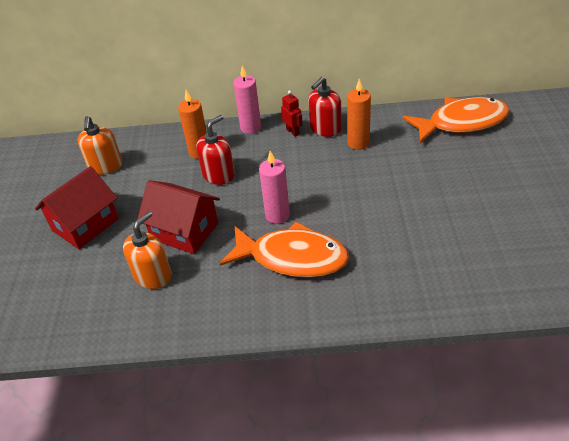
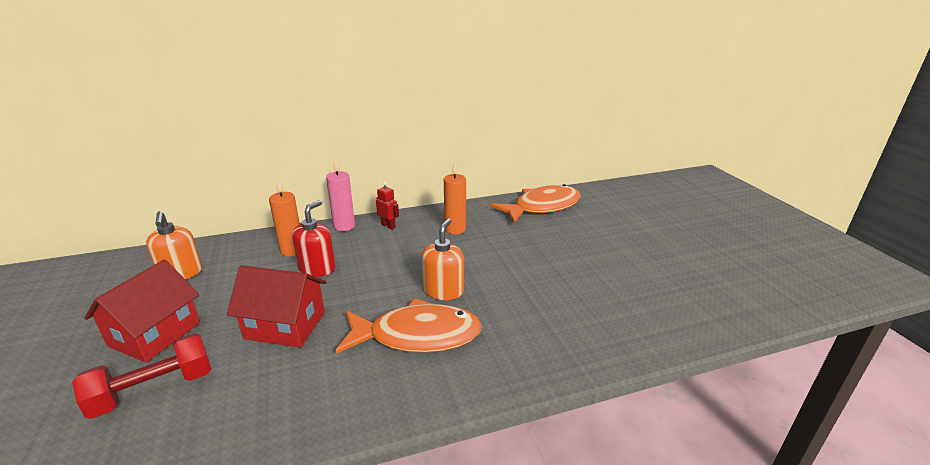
camera: 20 degrees left, 15 degrees down
(84, 274) = (154, 390): none -> red dumbbell
(153, 276) = (250, 378): orange soap dispenser -> orange soap dispenser (443, 290)
(277, 215) = (390, 297): pink candle -> none
(325, 128) = (419, 221): red soap dispenser -> none

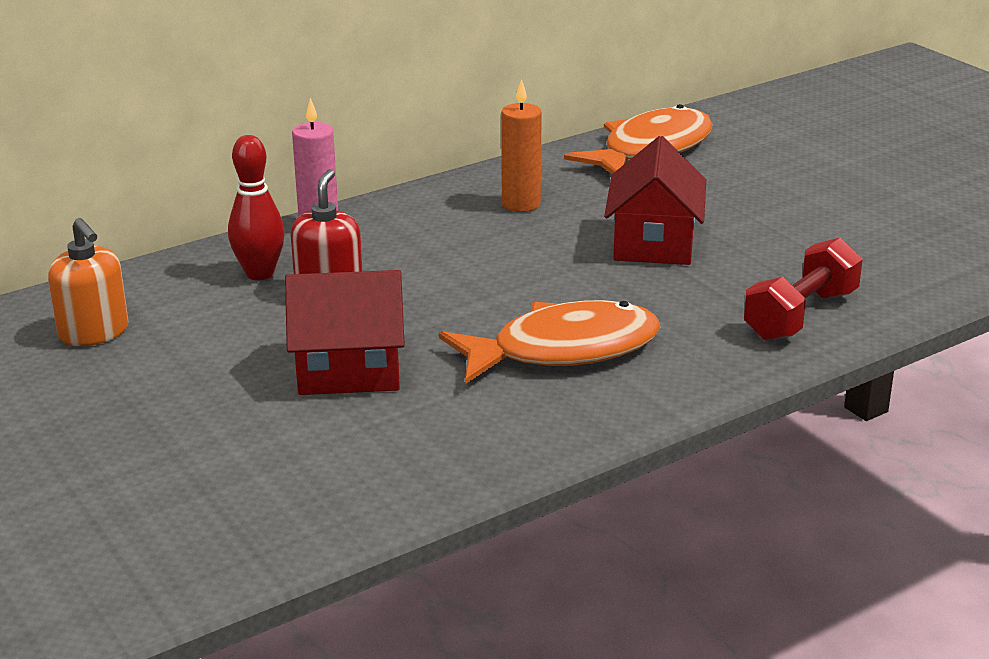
camera: 15 degrees left, 0 degrees up
(154, 390) = (224, 468): red dumbbell -> red dumbbell (800, 315)
(155, 334) = (148, 412): red house -> red house (654, 243)
(292, 250) = (260, 274): orange candle -> red bowling pin
(388, 226) = (399, 214): red robot -> none
(443, 290) = (563, 291): orange soap dispenser -> none

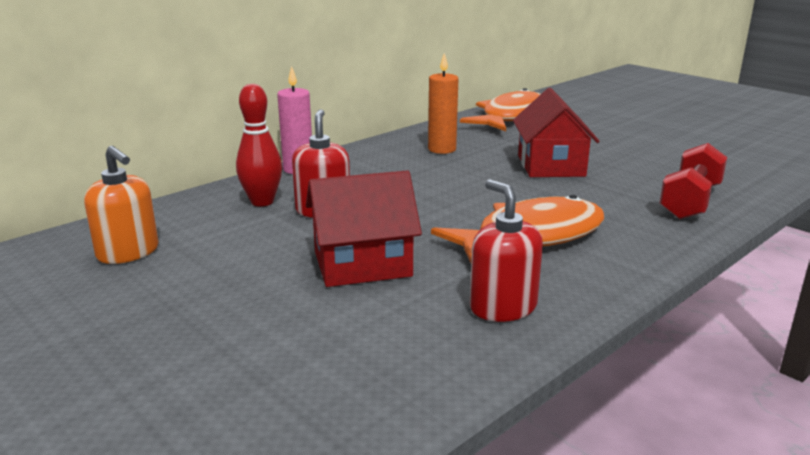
camera: 10 degrees left, 5 degrees down
(480, 436) = (502, 307): none -> red soap dispenser

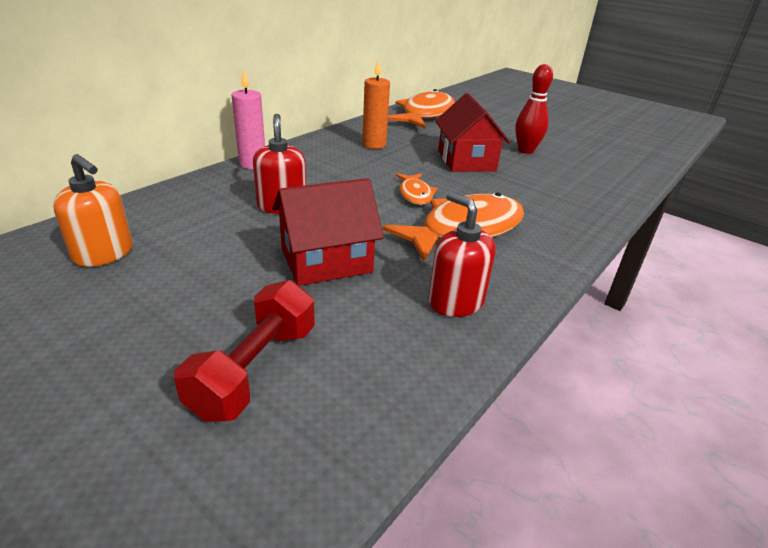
camera: 10 degrees left, 10 degrees up
(262, 202) = (225, 197): red bowling pin -> red bowling pin (525, 150)
(479, 200) = (415, 194): none -> orange fish
(690, 201) = (582, 194): red dumbbell -> red dumbbell (255, 369)

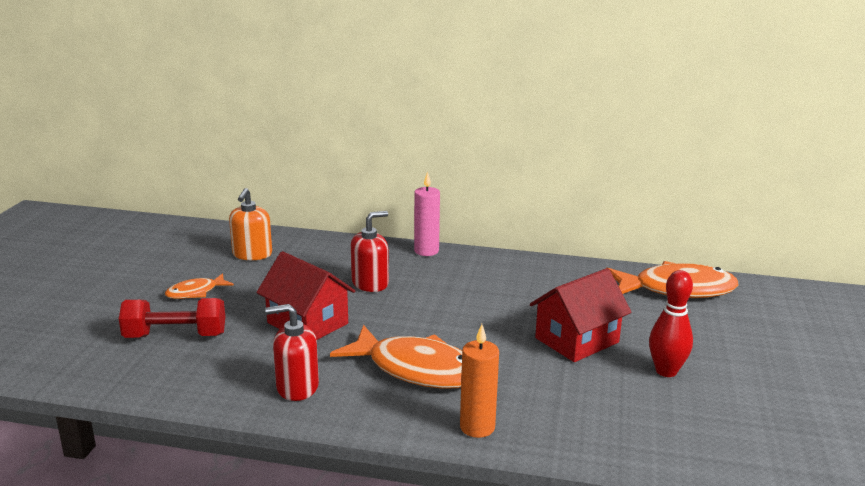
camera: 65 degrees right, 10 degrees down
(374, 144) = (543, 285): orange candle -> orange candle (477, 427)
(415, 194) = (458, 331): orange fish -> orange fish (195, 292)
(455, 301) = (297, 387): red soap dispenser -> red soap dispenser turned 120 degrees counterclockwise

